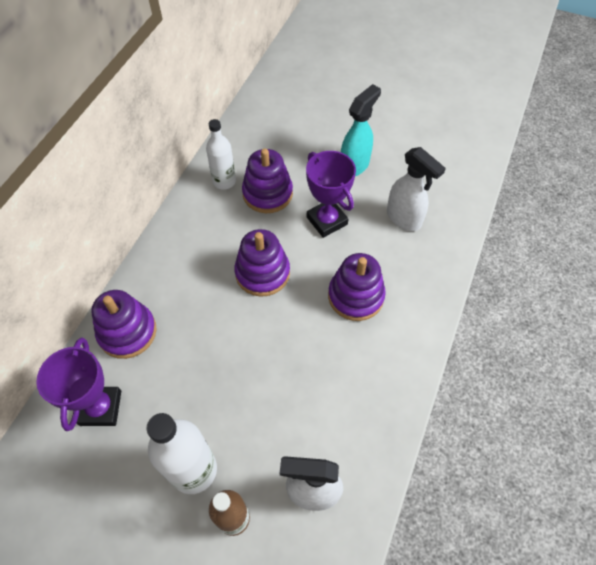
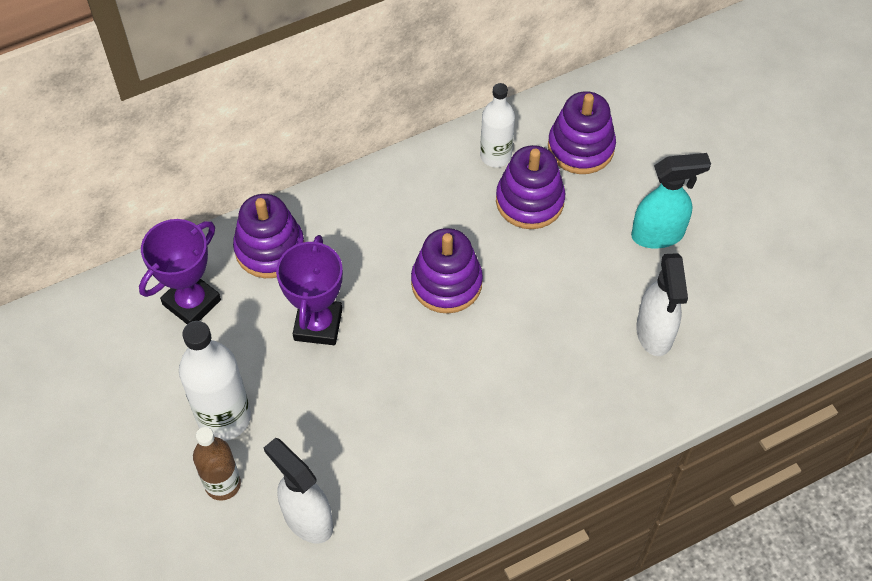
camera: 40 degrees right, 0 degrees up
(327, 221) = (565, 275): purple trophy -> purple trophy (318, 325)
(355, 296) = (519, 376): purple stacking toy -> purple stacking toy (581, 147)

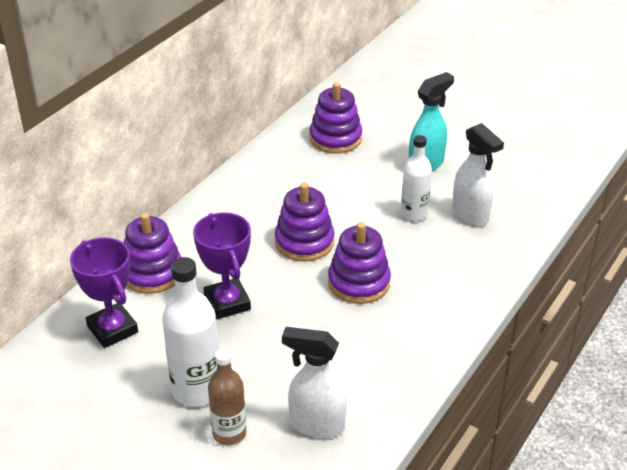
camera: 30 degrees left, 20 degrees down
(192, 302) = (112, 329): purple trophy -> purple trophy turned 45 degrees counterclockwise
(495, 156) = (280, 162): white bottle -> white bottle (414, 214)
(529, 201) = (325, 177): purple stacking toy -> purple stacking toy (359, 283)

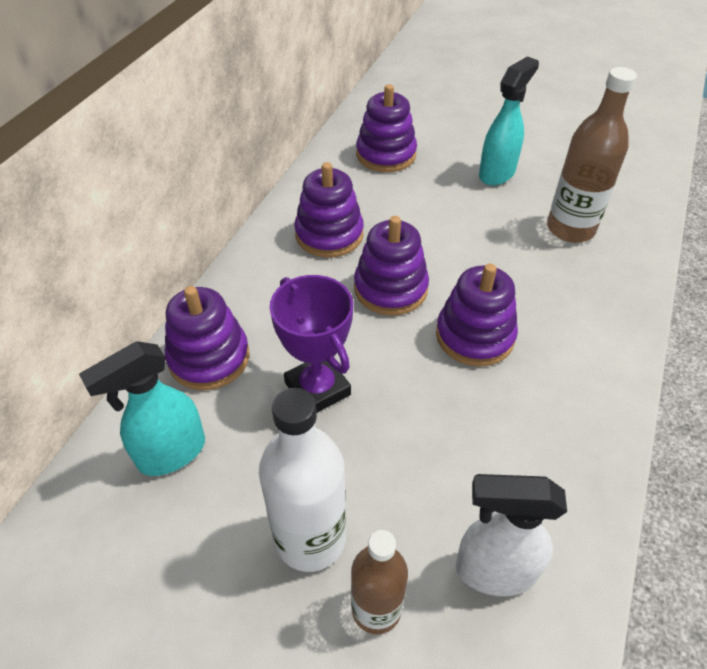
camera: 10 degrees left, 10 degrees up
(112, 329) = (171, 453): purple trophy -> turquoise spray bottle
(268, 197) = (329, 234): none -> purple stacking toy
(414, 214) = (506, 236): white bottle -> none
(470, 215) = (570, 229): white spray bottle -> brown bottle

